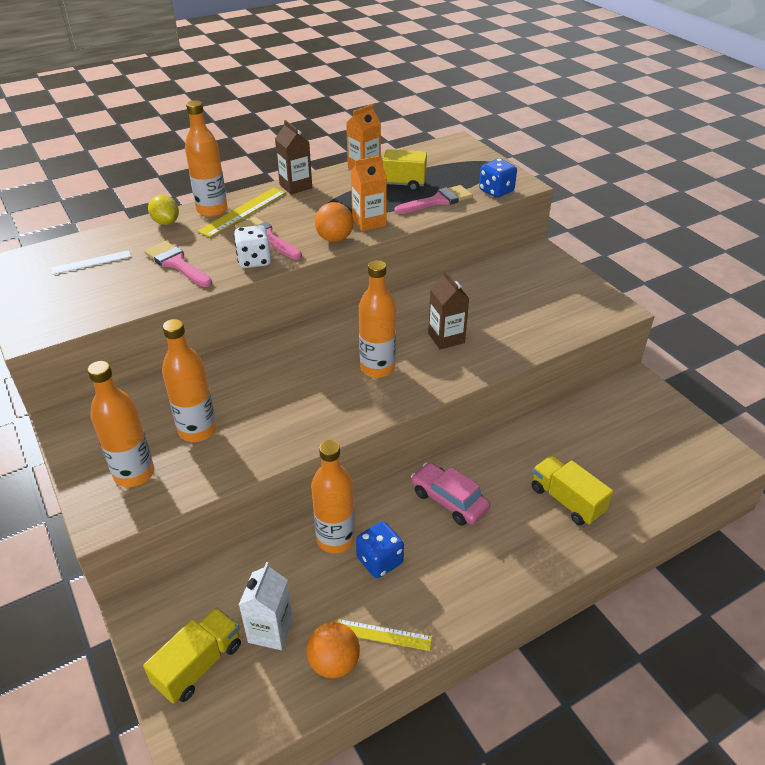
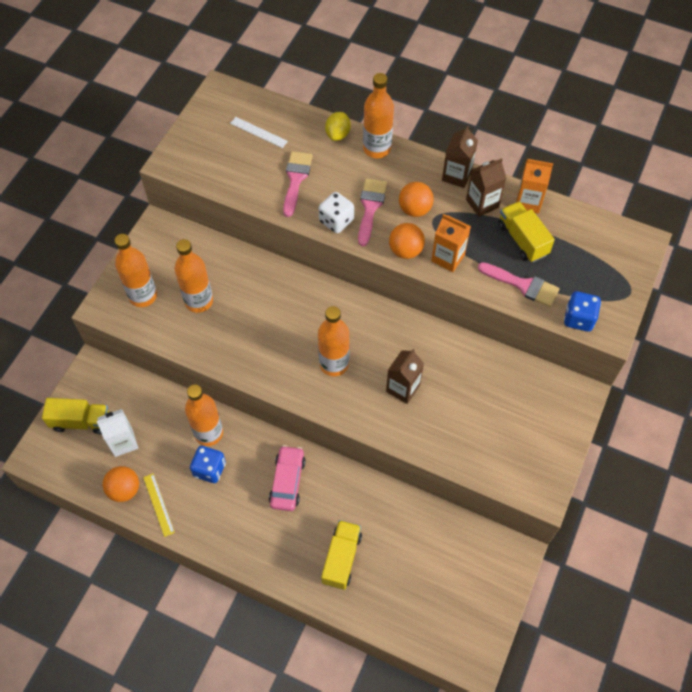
camera: 55 degrees right, 20 degrees up
(243, 211) = (391, 168): yellow ruler -> none
(300, 217) = (414, 209): none -> orange ball
(338, 186) = (482, 203): none -> brown carton

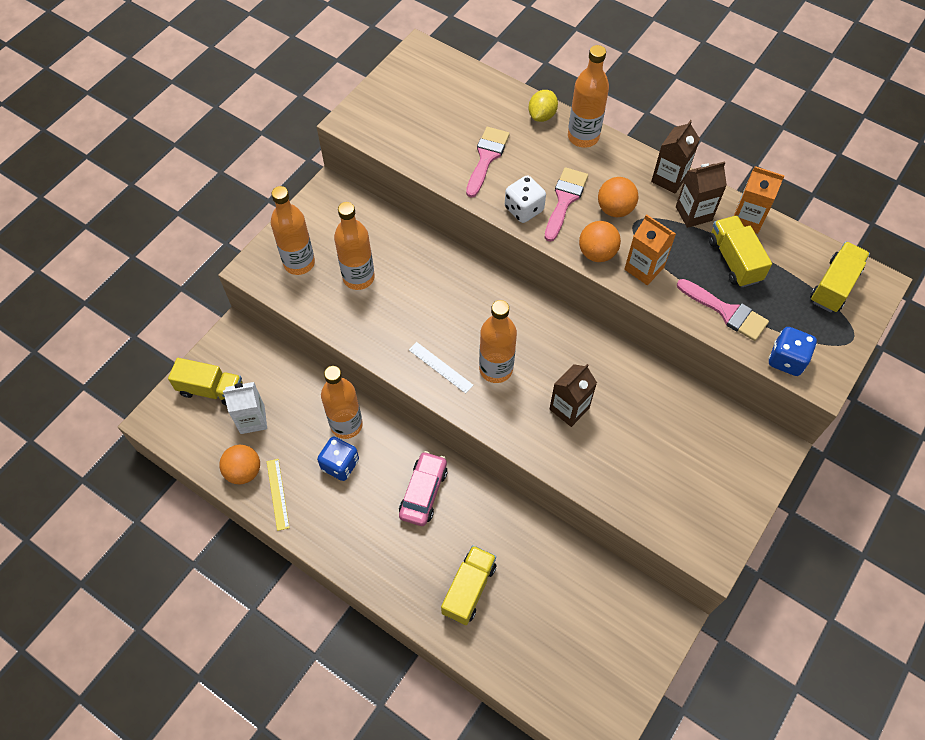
camera: 10 degrees right, 0 degrees up
(258, 132) = (454, 101): white ruler -> white ruler (440, 367)
(608, 249) = (834, 286): none -> yellow truck

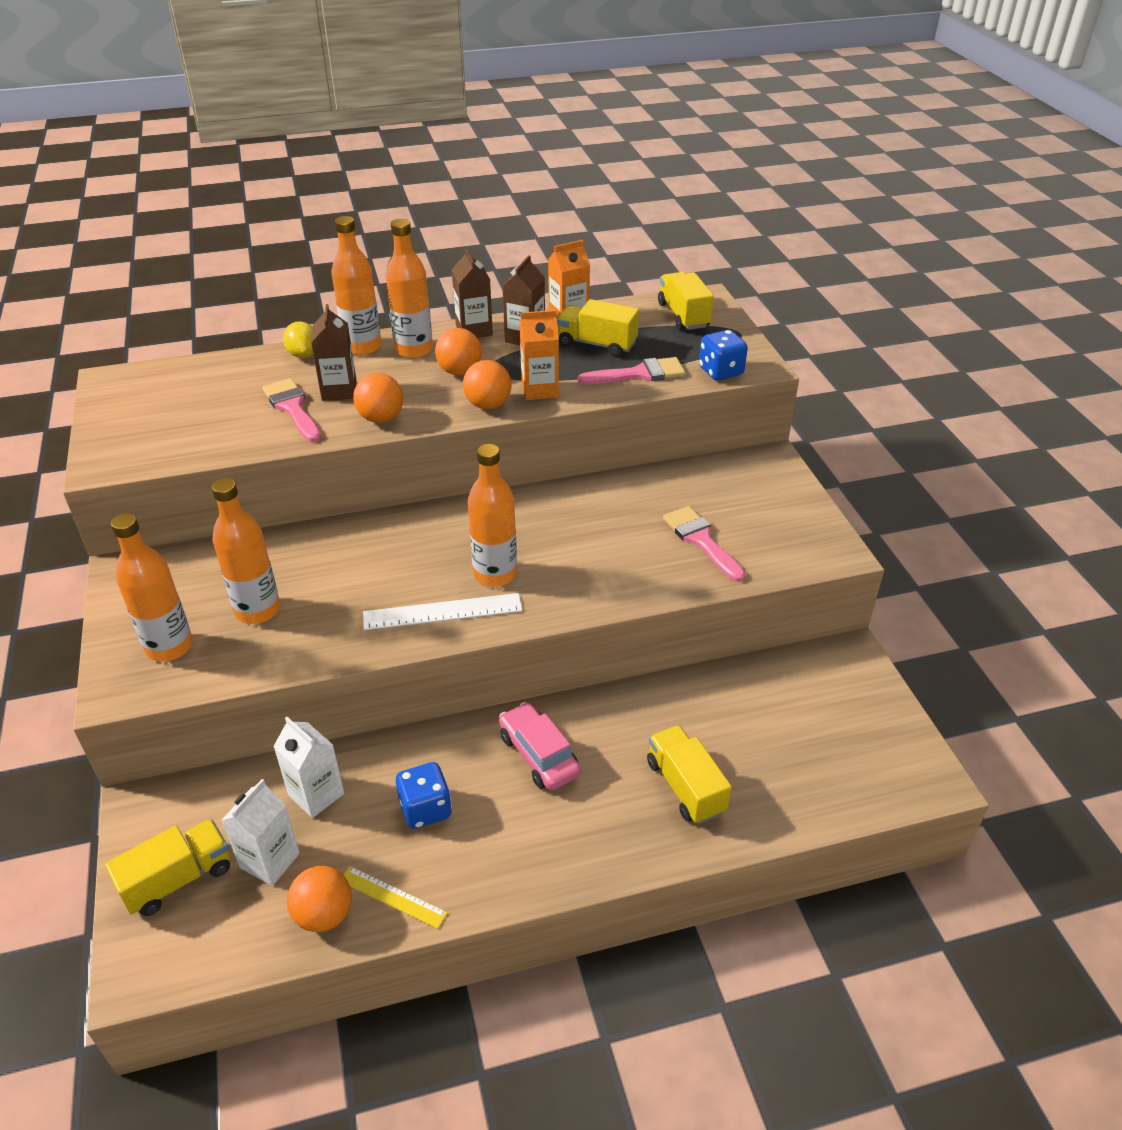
camera: 50 degrees left, 20 degrees down
(305, 405) = (316, 794): none -> white carton
(346, 425) = (385, 772): orange bottle -> orange bottle (414, 350)
(440, 367) = (442, 611): white ruler -> white ruler, size x1.55
(524, 209) = (381, 418): white dice -> orange ball
(565, 200) = (408, 391): pink brush -> pink brush (701, 540)
(569, 408) = (596, 551): brown carton -> brown carton (339, 390)

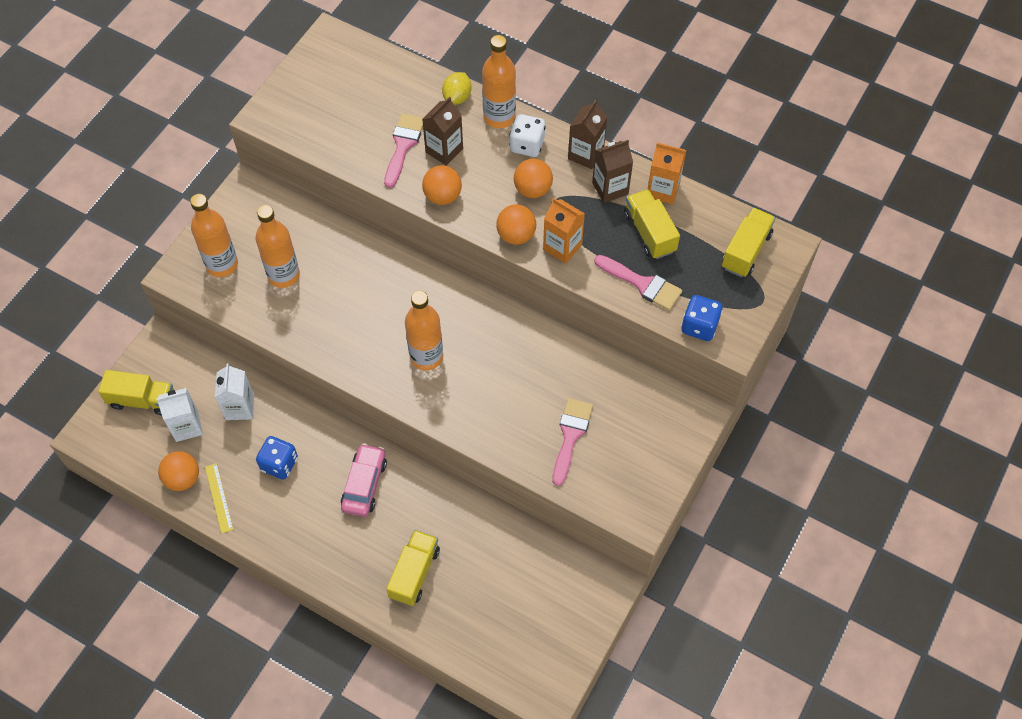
camera: 45 degrees right, 20 degrees up
(414, 350) = (527, 145): orange bottle -> white dice
(442, 611) = (371, 359): white ruler -> none

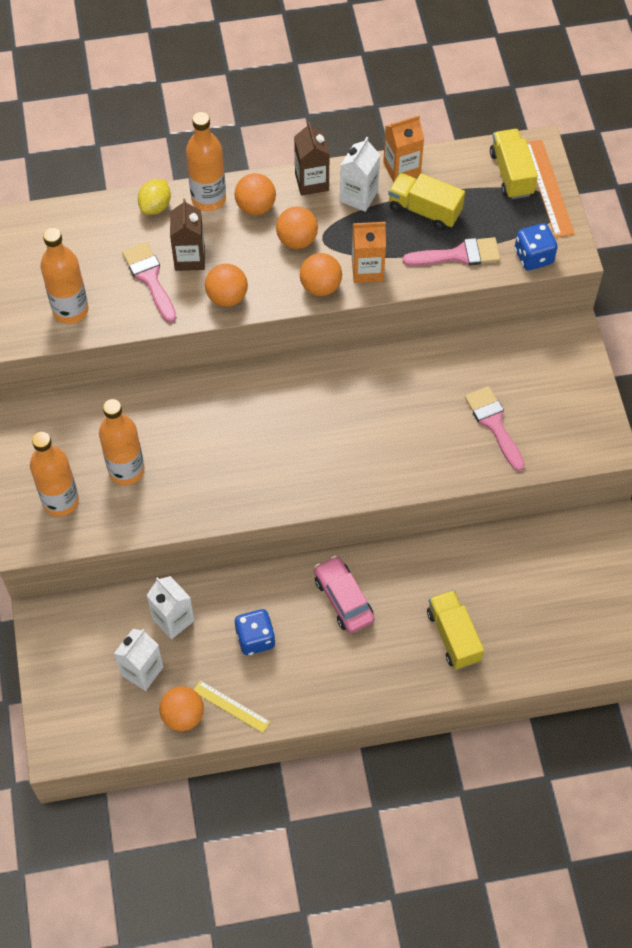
camera: 40 degrees left, 0 degrees up
(142, 400) = (77, 680): yellow truck -> none
(426, 356) = (318, 447): orange bottle -> orange bottle (70, 310)
(457, 97) = (155, 206): yellow lemon -> yellow lemon turned 45 degrees clockwise
(527, 145) = (255, 206): white dice -> orange ball
(610, 188) = (358, 196): brown carton -> white carton
(765, 282) = (548, 188): none -> orange ruler

